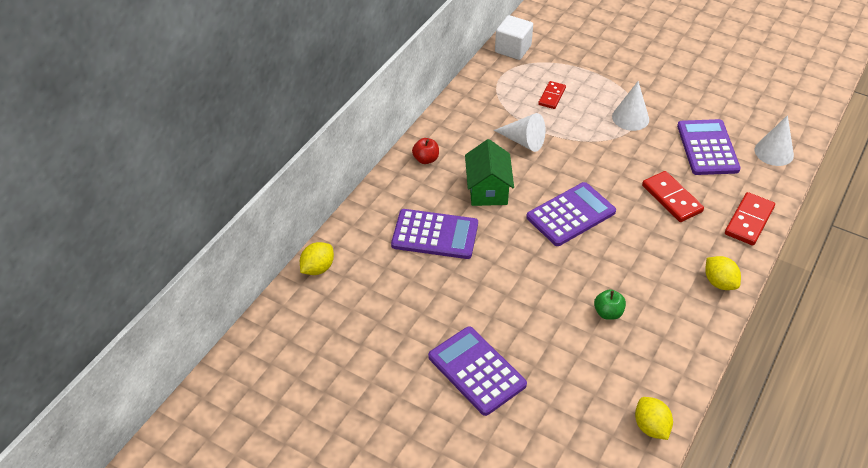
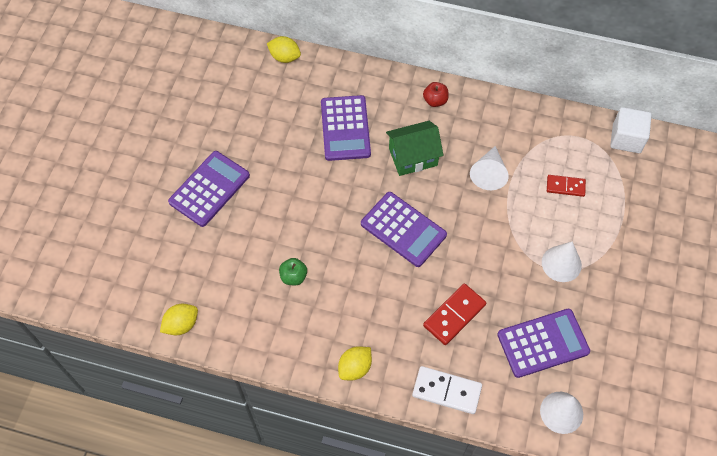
camera: 75 degrees right, 15 degrees up
(749, 221) = (446, 391): red domino -> white domino

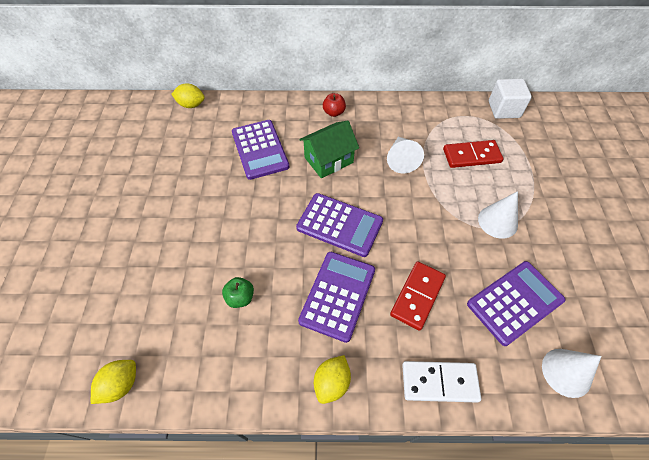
camera: 15 degrees left, 5 degrees down
(209, 189) = (135, 230): purple calculator -> purple calculator (337, 295)
(565, 186) = (471, 156): red domino -> red domino, size x1.53

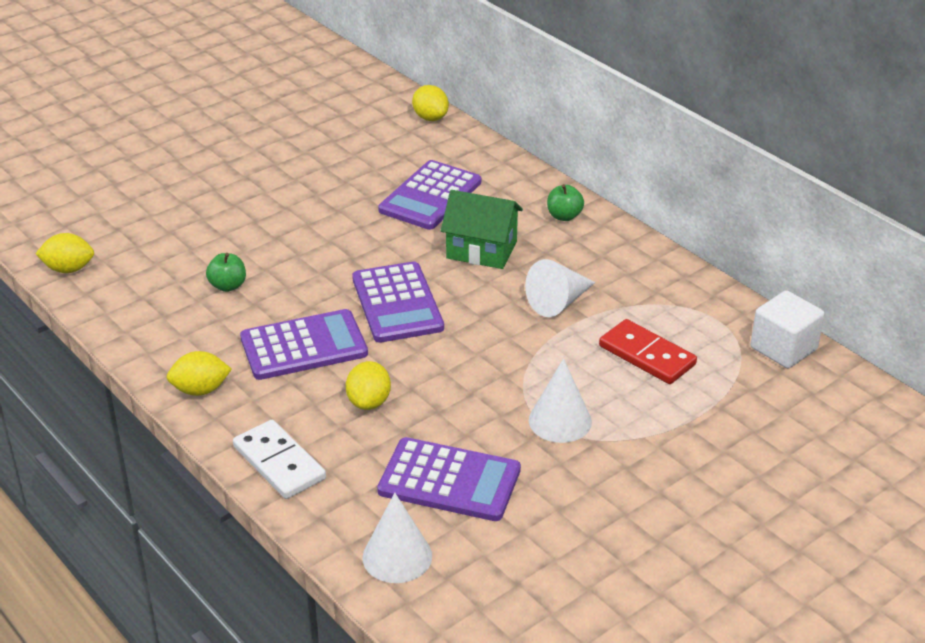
camera: 50 degrees right, 20 degrees down
(334, 112) = (564, 216): red apple -> green apple
(417, 296) = (369, 402): red domino -> yellow lemon

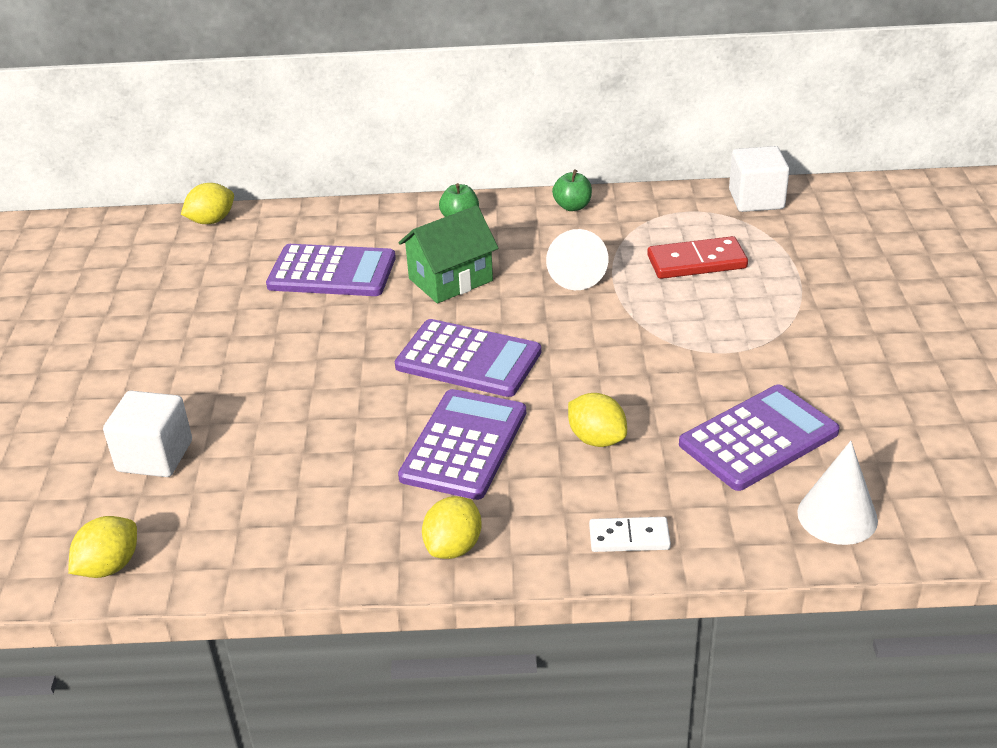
camera: 50 degrees left, 0 degrees up
(173, 231) = (155, 456): none -> white cube
(228, 286) = (302, 456): green apple -> green apple (572, 206)
(279, 463) = (629, 537): white domino -> white domino, size x0.65
(430, 118) = (211, 221): yellow lemon -> yellow lemon turned 45 degrees counterclockwise
(430, 196) = (332, 272): purple calculator -> purple calculator turned 60 degrees counterclockwise
(560, 421) = (736, 342): white cone -> none

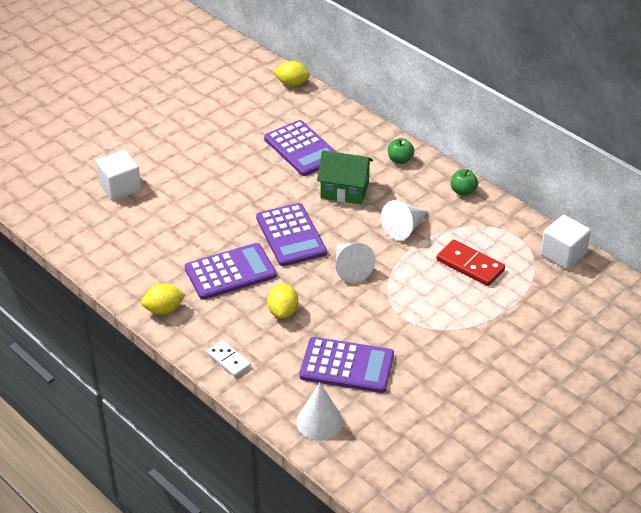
camera: 45 degrees right, 5 degrees up
(109, 566) = (50, 222): yellow lemon -> none
(589, 345) = (350, 268): none -> white cone

